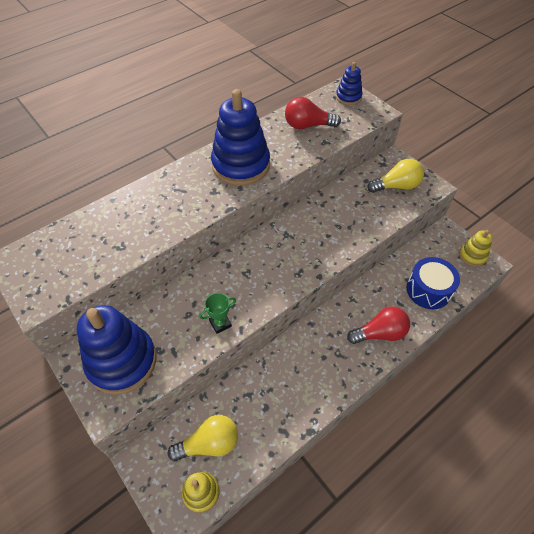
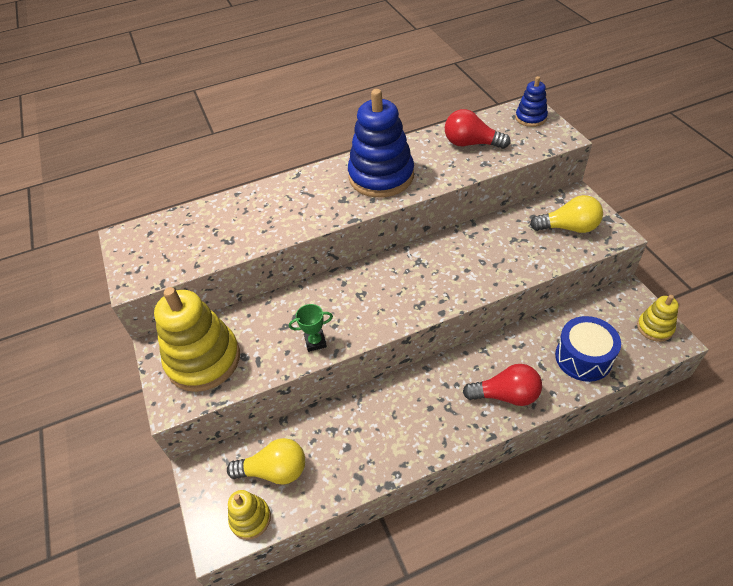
camera: 20 degrees right, 5 degrees down
(122, 361) = (203, 360): blue stacking toy -> yellow stacking toy

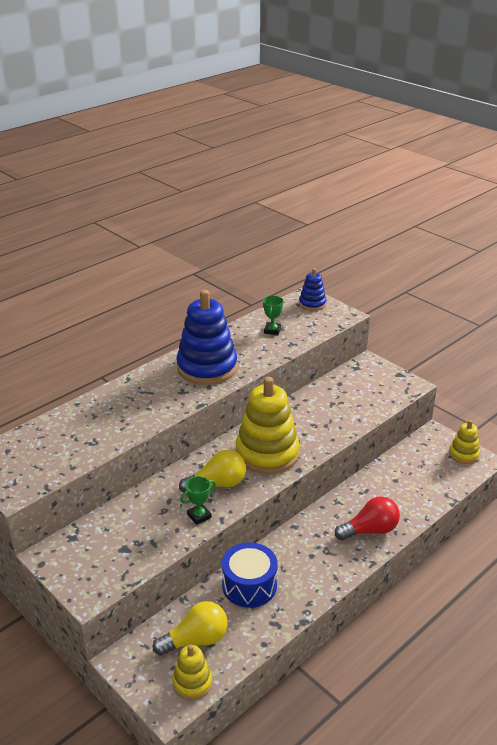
camera: 25 degrees left, 15 degrees down
(203, 360) = (99, 554): yellow stacking toy -> yellow stacking toy (267, 453)
(471, 143) = (272, 330): red light bulb -> green trophy
(568, 227) = (372, 387): yellow light bulb -> yellow light bulb (217, 484)
(583, 357) = (419, 488): blue drum -> blue drum (249, 585)

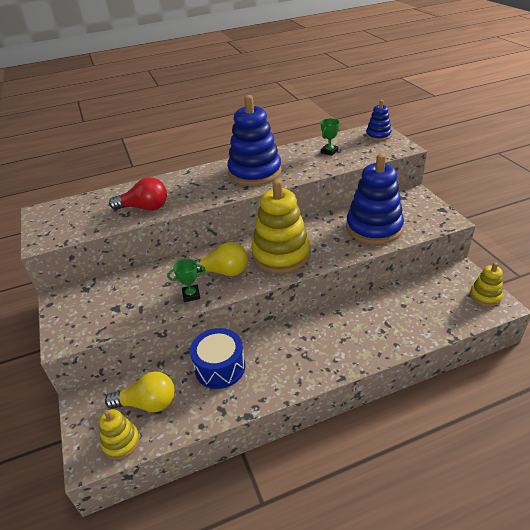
camera: 25 degrees right, 5 degrees up
(344, 406) = (374, 228): none -> blue stacking toy
(370, 530) = (355, 346): red light bulb -> red light bulb (145, 208)

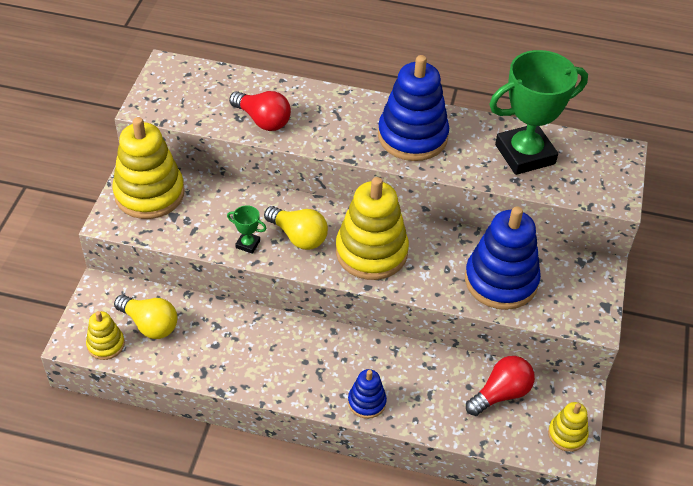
camera: 30 degrees right, 10 degrees up
(83, 304) = (149, 193): none -> yellow stacking toy
(220, 367) = (234, 332): blue drum -> none
(329, 151) = (525, 154): green trophy -> green trophy, size x2.48
(378, 135) = (611, 163): blue stacking toy -> blue stacking toy (366, 402)
(425, 297) = (501, 394): none -> red light bulb

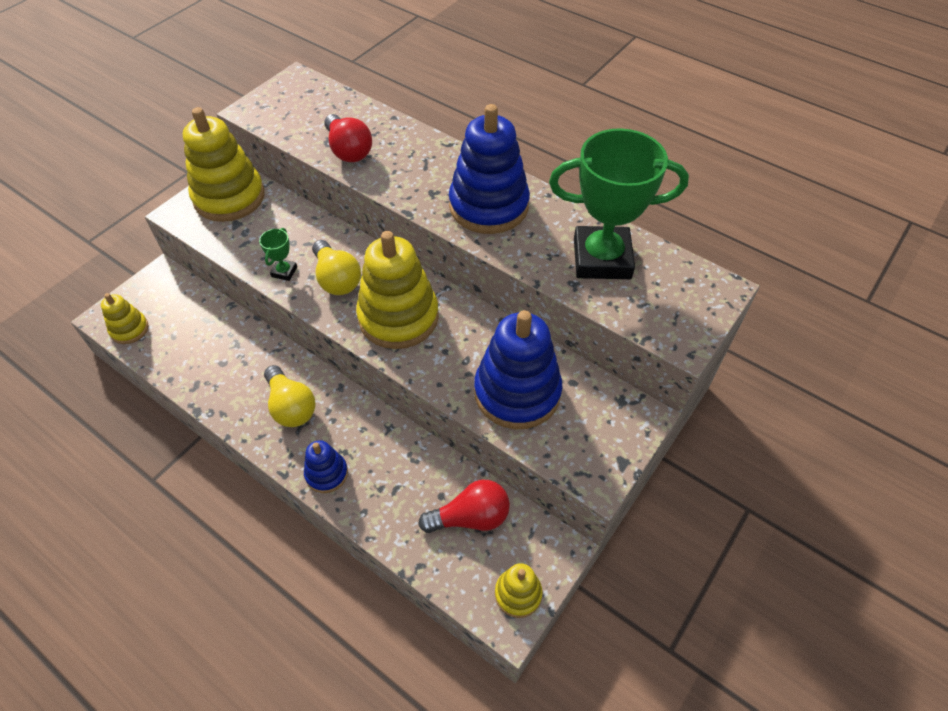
camera: 25 degrees right, 5 degrees up
(150, 325) = (178, 323): yellow light bulb -> yellow light bulb (291, 406)
(248, 244) = (284, 272): green trophy -> green trophy turned 60 degrees clockwise

